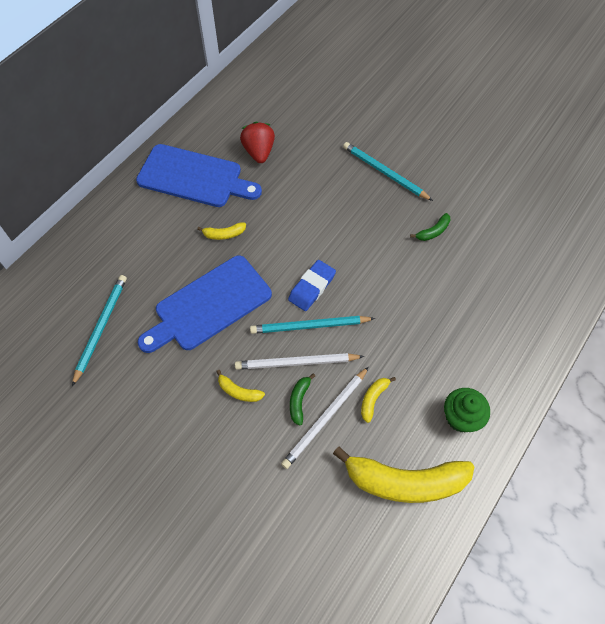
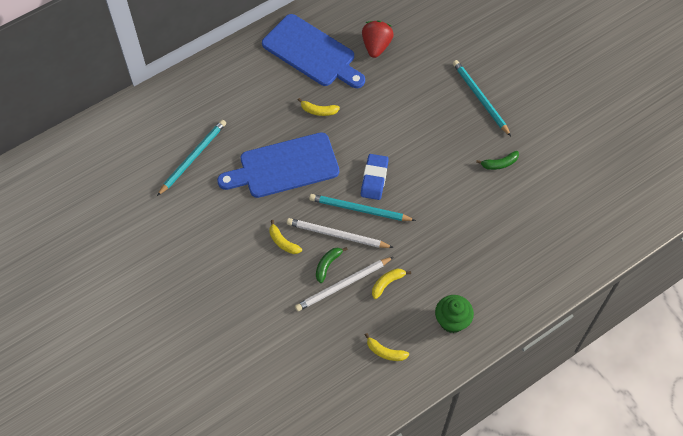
camera: 20 degrees right, 0 degrees up
(312, 287) = (374, 179): blue eraser -> blue eraser turned 45 degrees counterclockwise
(405, 481) = (385, 352): yellow banana -> yellow banana, size x0.43

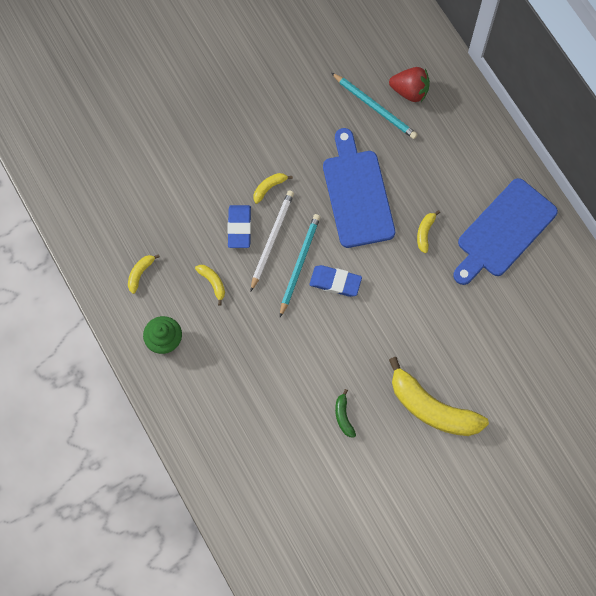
camera: 95 degrees right, 10 degrees up
(327, 265) = (239, 228): green banana -> blue eraser
(343, 285) = (215, 240): white pencil -> none
(376, 46) = (510, 301): red strawberry -> red strawberry (410, 91)
(480, 98) = (432, 408): turquoise pencil -> yellow banana

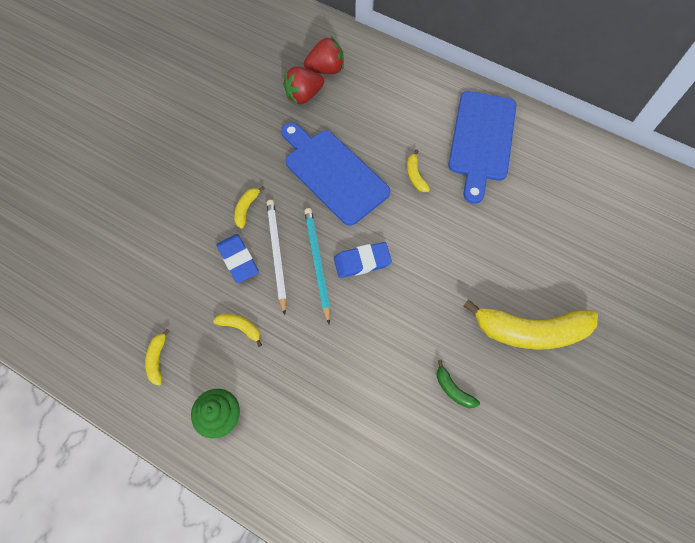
camera: 30 degrees left, 5 degrees down
(375, 107) = (303, 95): turquoise pencil -> red strawberry

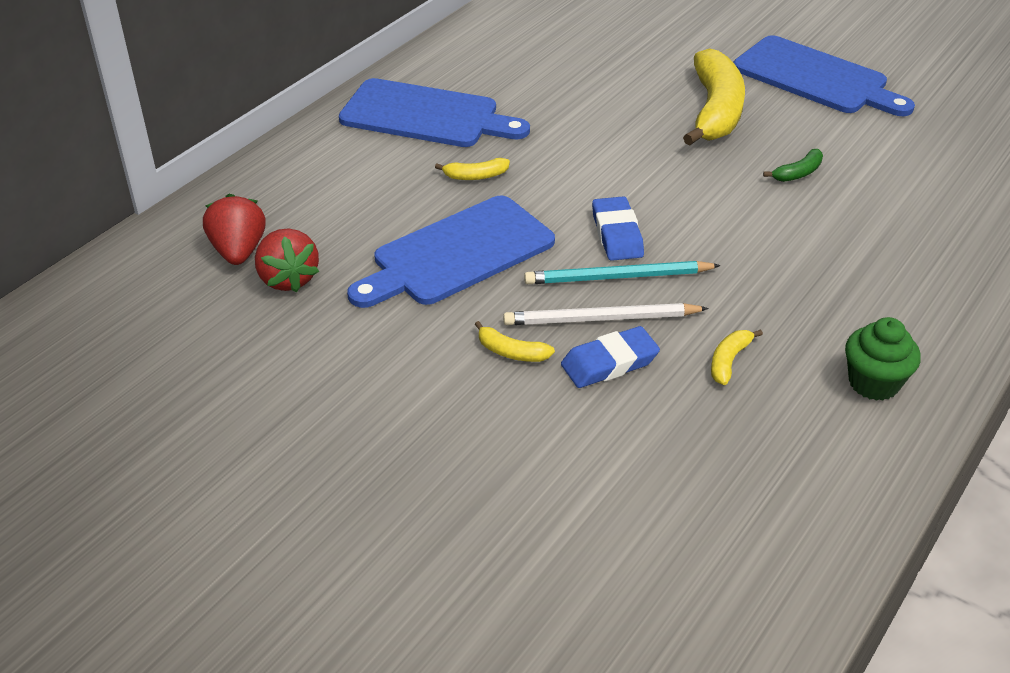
camera: 85 degrees left, 25 degrees down
(157, 359) = (793, 460): yellow banana -> none
(604, 418) = (815, 78): none -> blue cutting board

